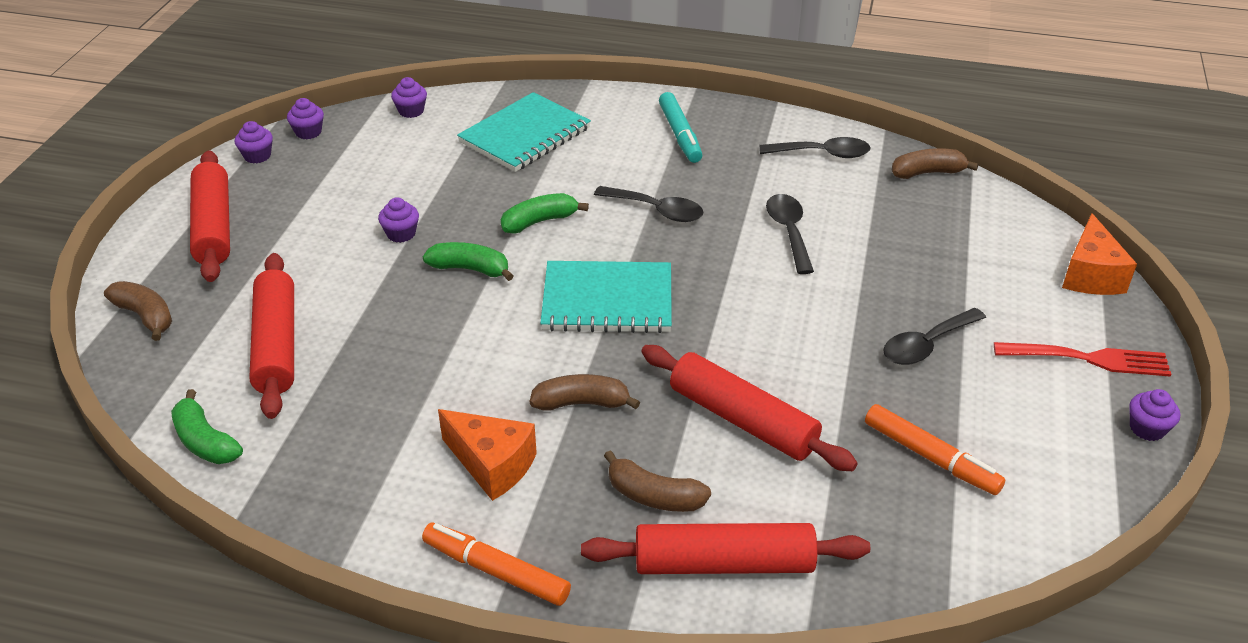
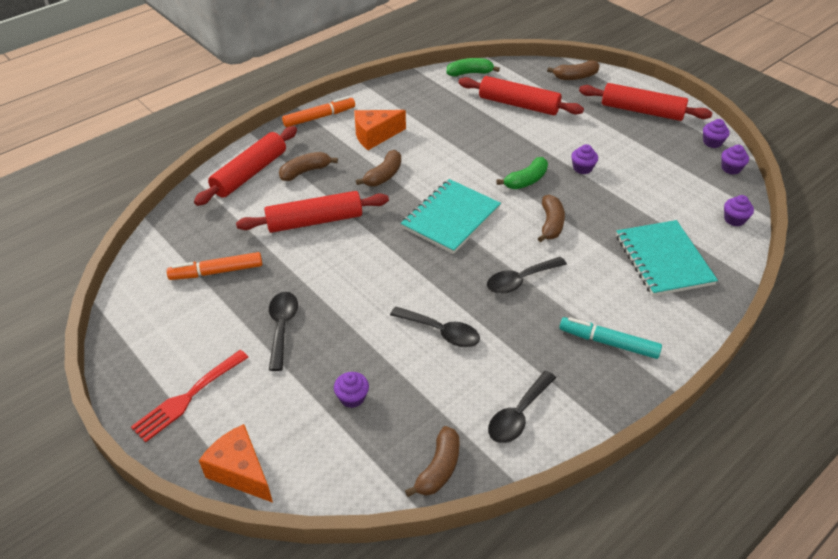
camera: 125 degrees right, 5 degrees up
(539, 221) = (551, 224): green banana -> brown banana
(1147, 428) = (122, 377): purple cupcake -> purple cupcake (352, 397)

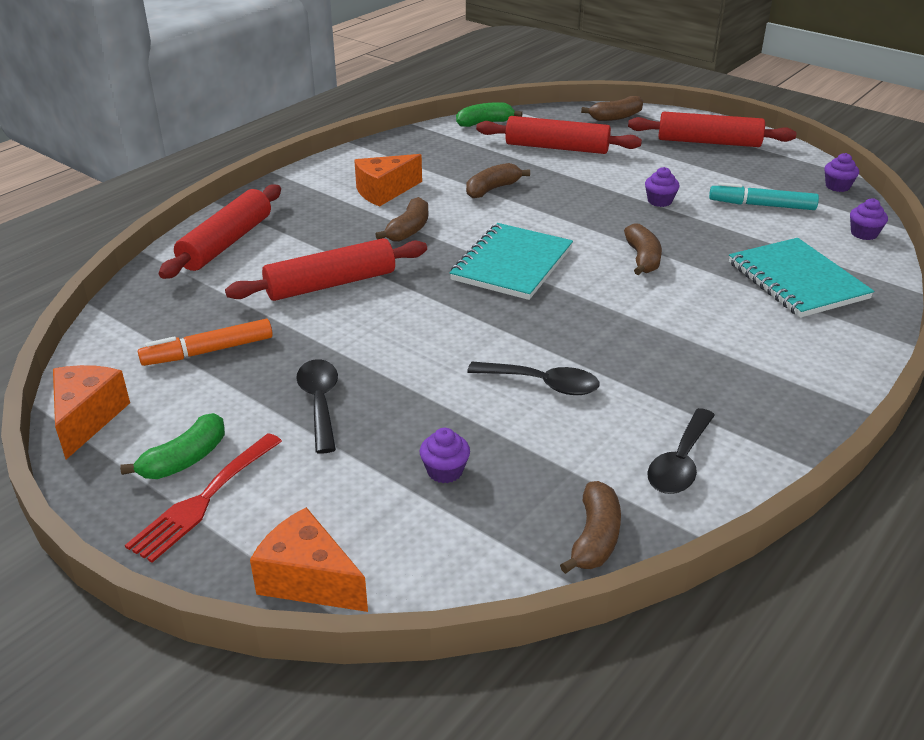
camera: 10 degrees left, 10 degrees down
(126, 319) = (87, 418): none -> orange cheese
(305, 171) = (302, 234): brown banana -> brown banana (492, 189)
(319, 117) = (304, 179): orange marker -> none
(520, 280) = (626, 319): black spoon -> none
(526, 180) = (594, 219): green banana -> green banana (185, 459)
(608, 342) = (765, 371): turquoise marker -> turquoise marker (762, 205)
(712, 142) = (804, 164): purple cupcake -> none

